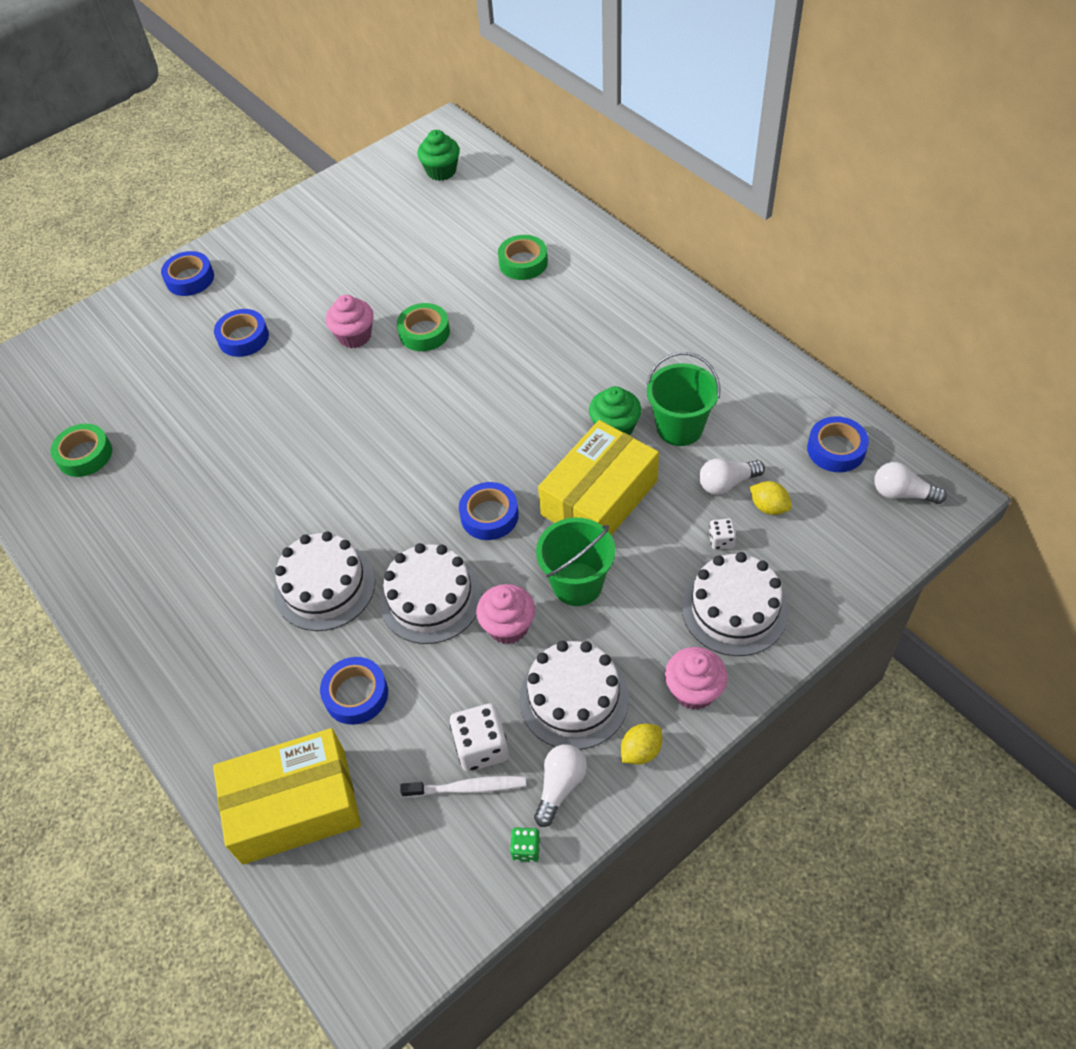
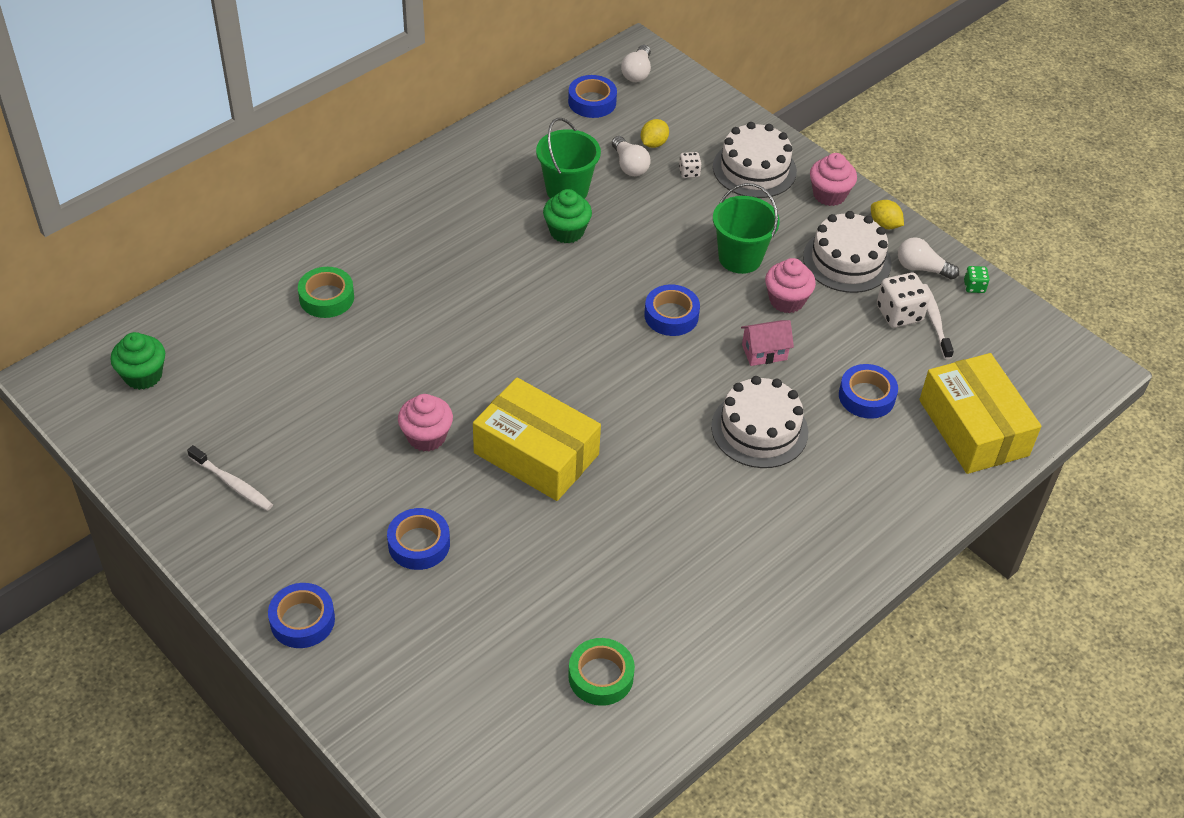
camera: 100 degrees left, 5 degrees down
(325, 230) = (232, 483): none -> white toothbrush
(424, 332) = (426, 376): green tape -> none
(430, 598) = (764, 352): white cake -> pink house
(599, 498) = (648, 243): yellow box -> yellow box (536, 453)

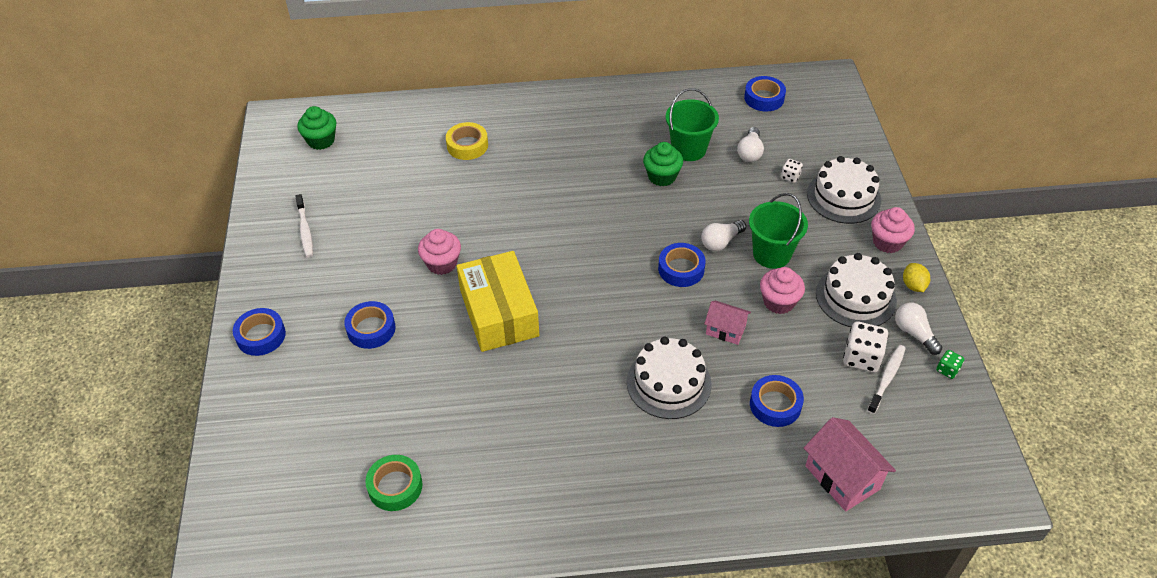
camera: 40 degrees right, 0 degrees up
(326, 298) = (467, 145): green tape -> yellow tape
(637, 72) = (817, 92): white light bulb -> white light bulb (721, 242)
(653, 143) = (782, 145): yellow lemon -> none
(973, 428) = (842, 477): yellow box -> pink house

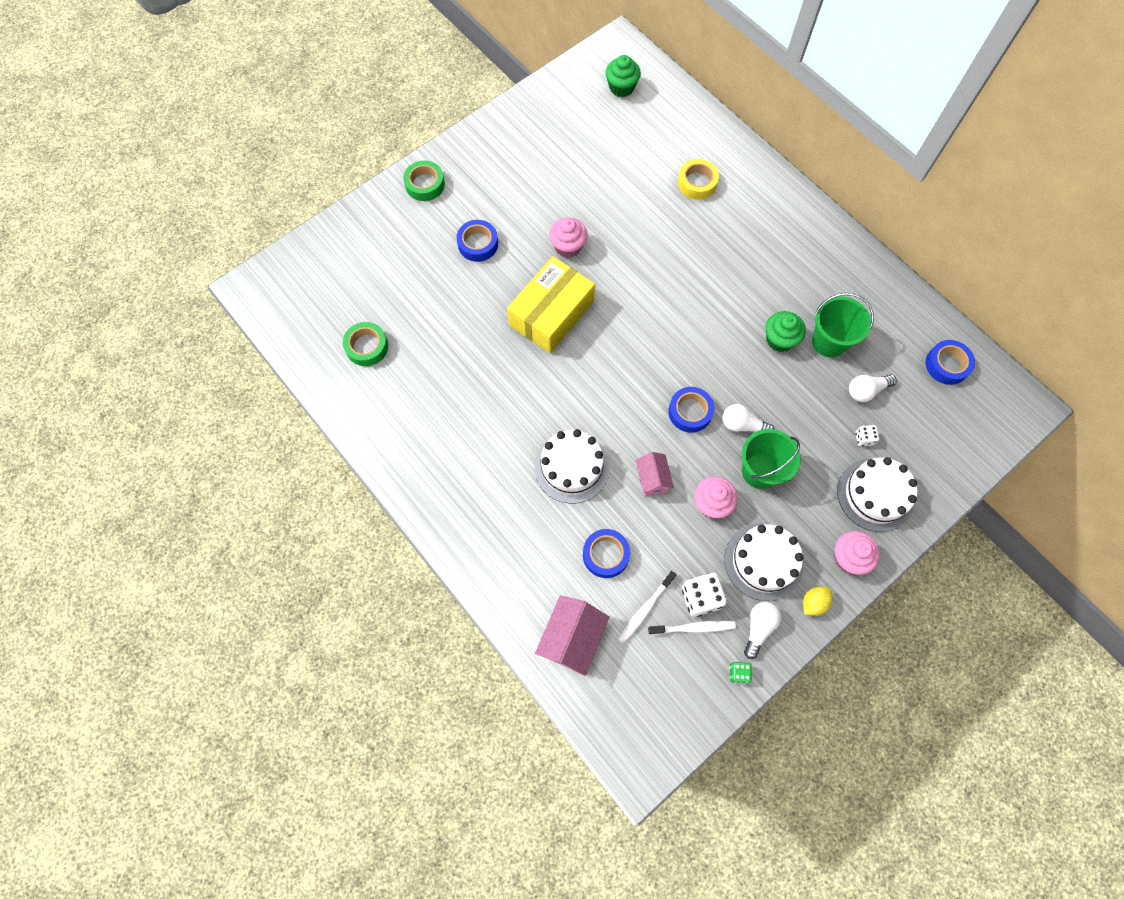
camera: 55 degrees right, 20 degrees up
(261, 336) = (425, 184): blue tape -> green tape
(305, 230) = (531, 142): white toothbrush -> white toothbrush (645, 609)

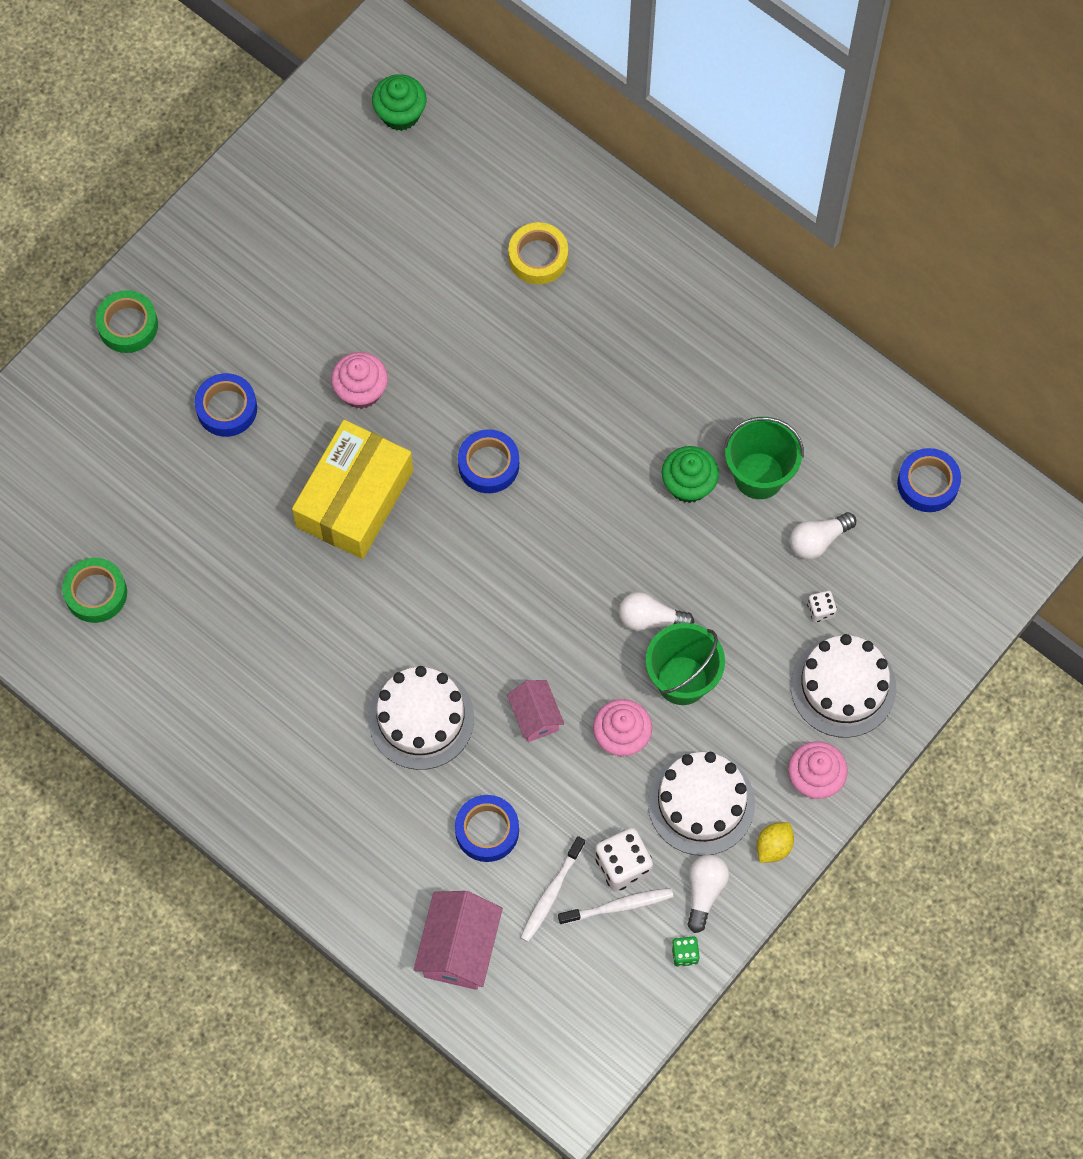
camera: 10 degrees left, 0 degrees up
(690, 412) = (574, 612): blue tape -> blue tape (488, 465)

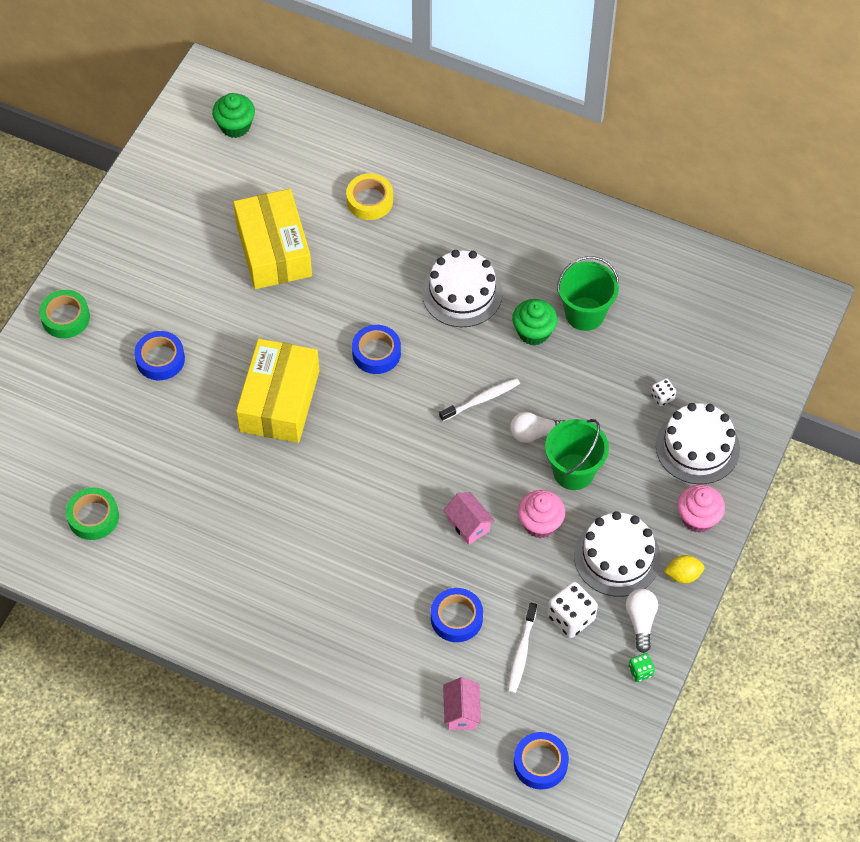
camera: 15 degrees left, 10 degrees down
(361, 391) = (262, 323): pink cupcake -> none
(402, 296) = (274, 250): none -> yellow box
(421, 718) = (379, 548): white cake -> white cake (462, 293)
(459, 948) = (461, 712): pink house -> pink house, size x0.62
(618, 906) = (577, 649): white toothbrush -> white toothbrush (481, 400)
(773, 847) = (683, 575): yellow lemon -> yellow lemon turned 60 degrees clockwise
(818, 540) = (644, 348): white light bulb -> none
(928, 483) = (712, 290): blue tape -> blue tape (540, 763)

